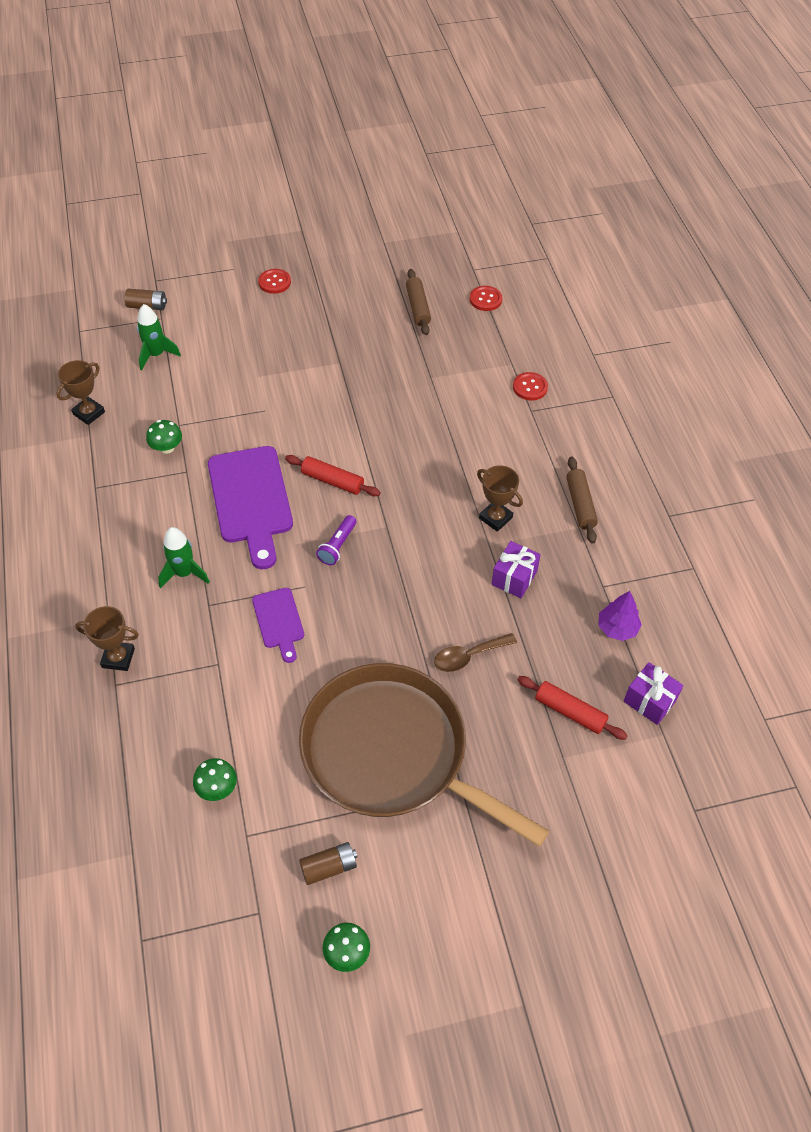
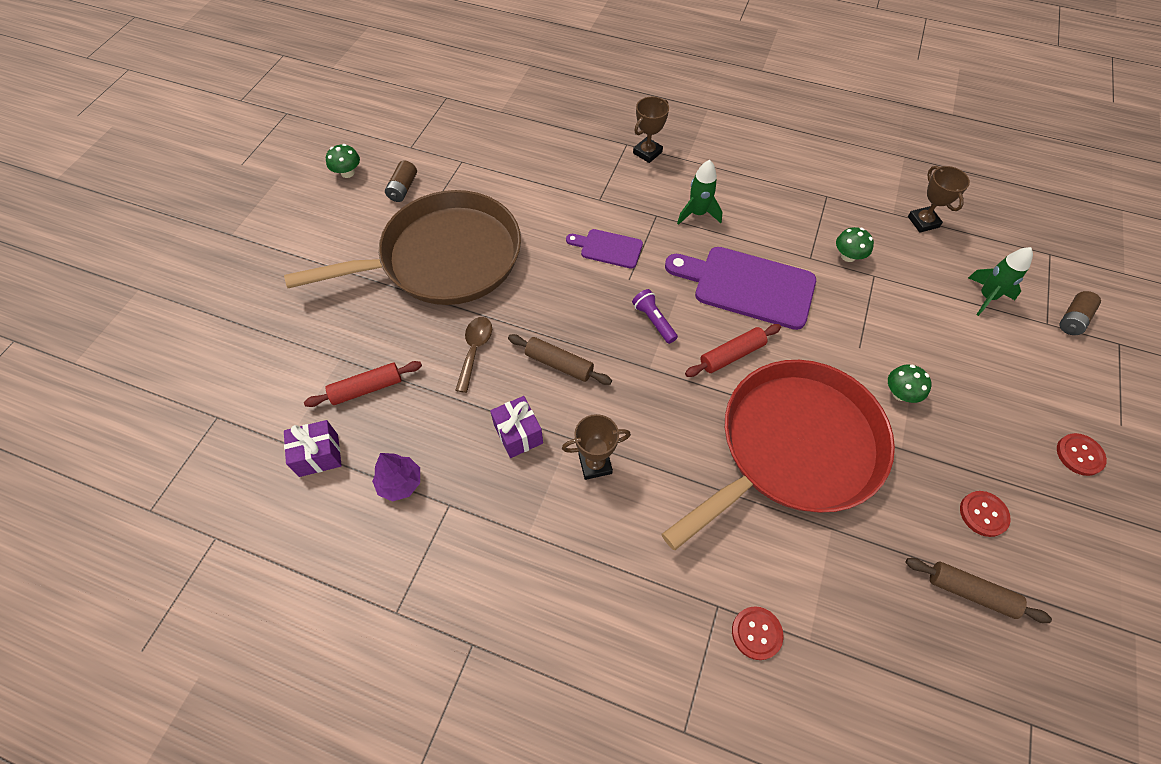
camera: 125 degrees right, 5 degrees up
(217, 788) = (505, 161): green mushroom -> green mushroom (900, 393)
(387, 416) = (793, 448): none -> red pan
(485, 299) = (954, 695): red button -> red button (983, 514)
(580, 504) = (554, 558): brown rolling pin -> brown rolling pin (559, 364)

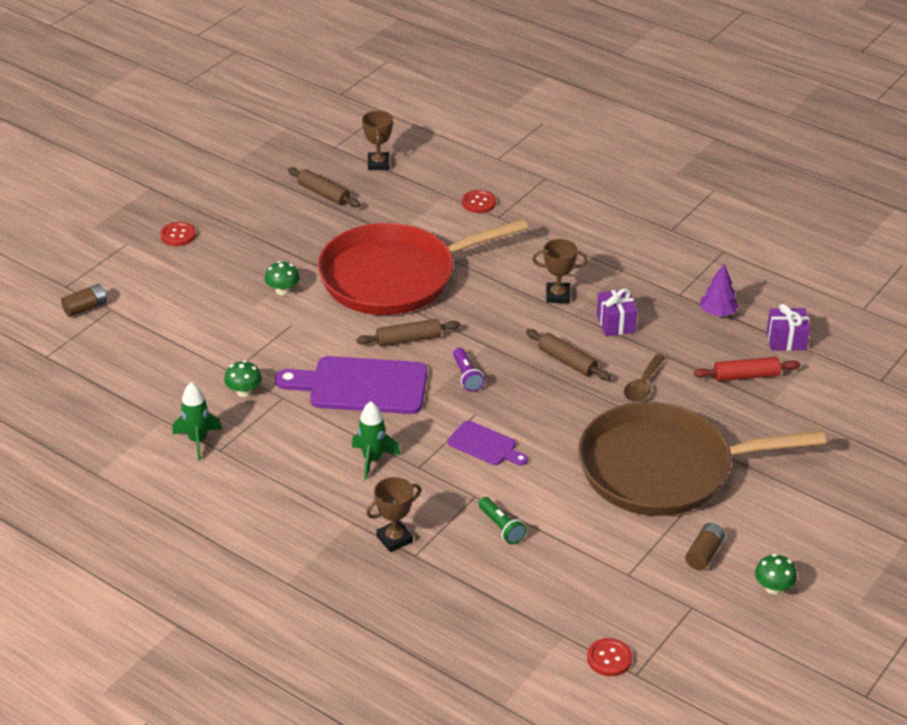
camera: 165 degrees left, 20 degrees down
(569, 178) = (501, 527): none -> green flashlight
(731, 355) = (408, 339): red rolling pin -> brown rolling pin
(747, 286) = (361, 386): purple cutting board -> purple cutting board turned 150 degrees clockwise
(923, 222) = (141, 406): brown trophy -> brown trophy (378, 164)
(983, 514) = (280, 222): red button -> red button (609, 658)
(986, 297) = (143, 336): green rocket -> green rocket (198, 440)

